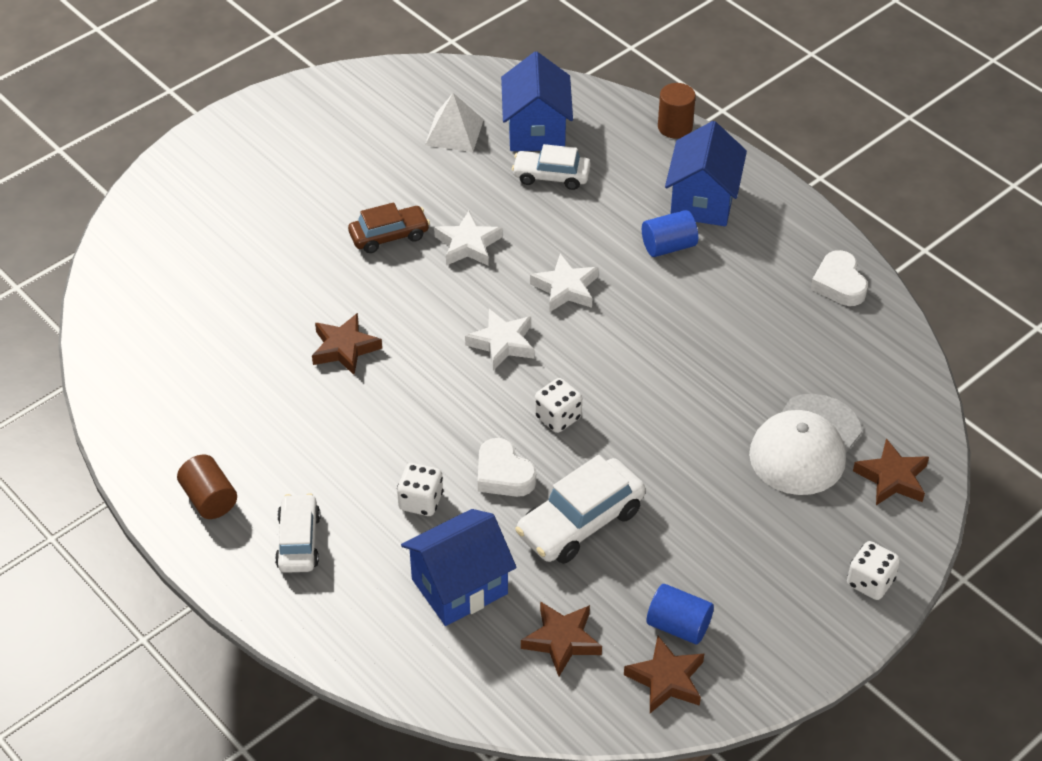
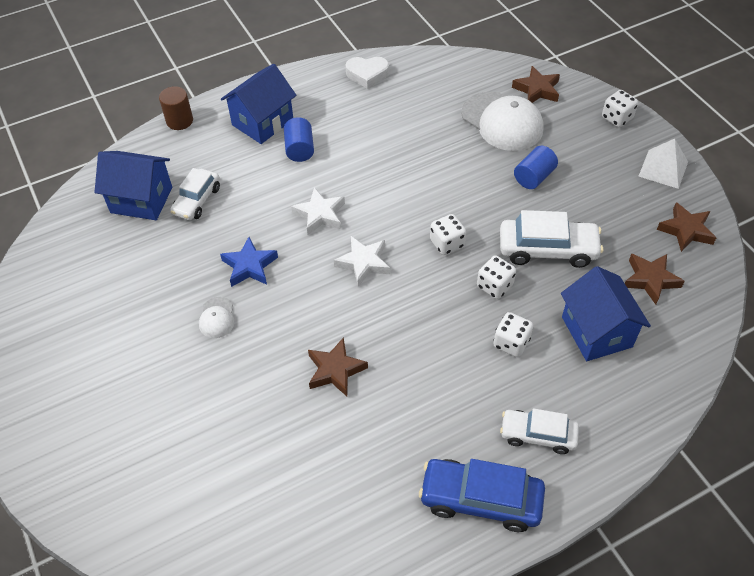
camera: 75 degrees left, 5 degrees up
(209, 499) = (480, 500): brown cylinder -> blue car
(389, 236) = (217, 318): brown car -> white cap
(454, 132) = (114, 252): white pyramid -> white pyramid (663, 169)
(468, 245) = (249, 266): white star -> blue star
(503, 474) = (494, 286): white heart -> white dice
(580, 522) = (547, 249): white car -> white car turned 60 degrees counterclockwise
(678, 625) = (642, 215): blue cylinder -> blue cylinder (533, 177)
(702, 201) = (262, 122): blue house -> blue house turned 75 degrees counterclockwise

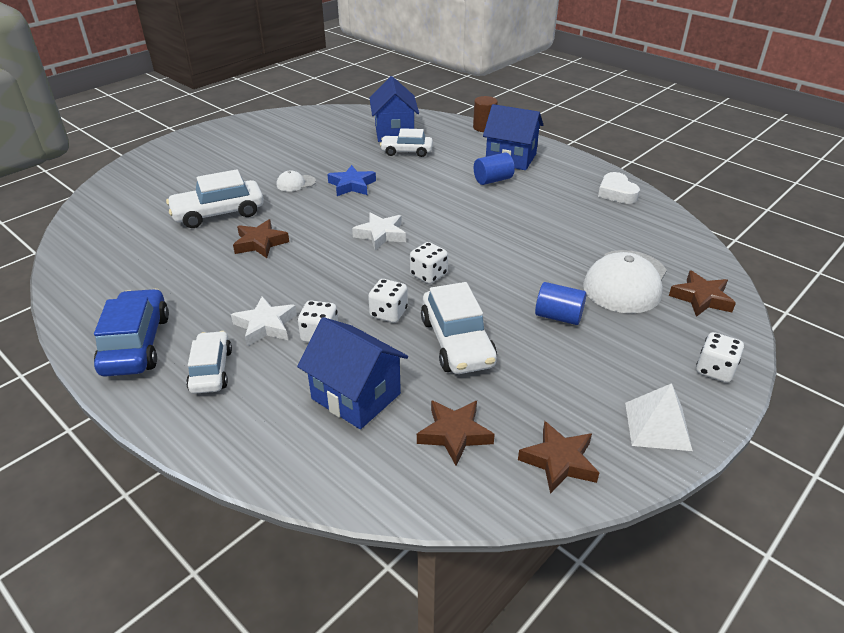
camera: 70 degrees right, 15 degrees down
(251, 405) = (218, 213): none -> white car
(320, 214) = (424, 204): white star -> white star (266, 325)
(596, 332) = (356, 396): blue house -> blue house turned 75 degrees clockwise

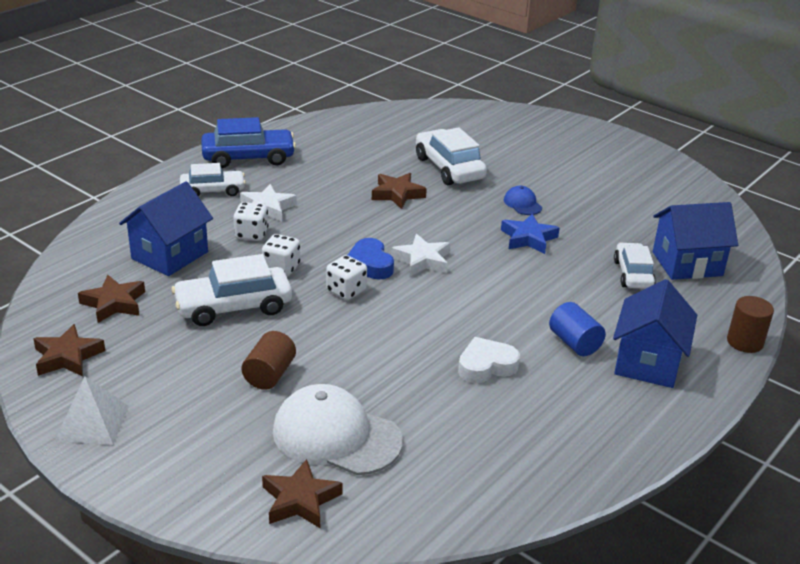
camera: 85 degrees right, 5 degrees down
(296, 183) = (522, 204): white cap -> blue cap
(385, 261) = (370, 264): none -> blue heart
(558, 316) = (269, 375): blue cylinder -> brown cylinder
(616, 193) = (570, 460): white heart -> white heart (486, 366)
(714, 370) = (163, 482): white dice -> none

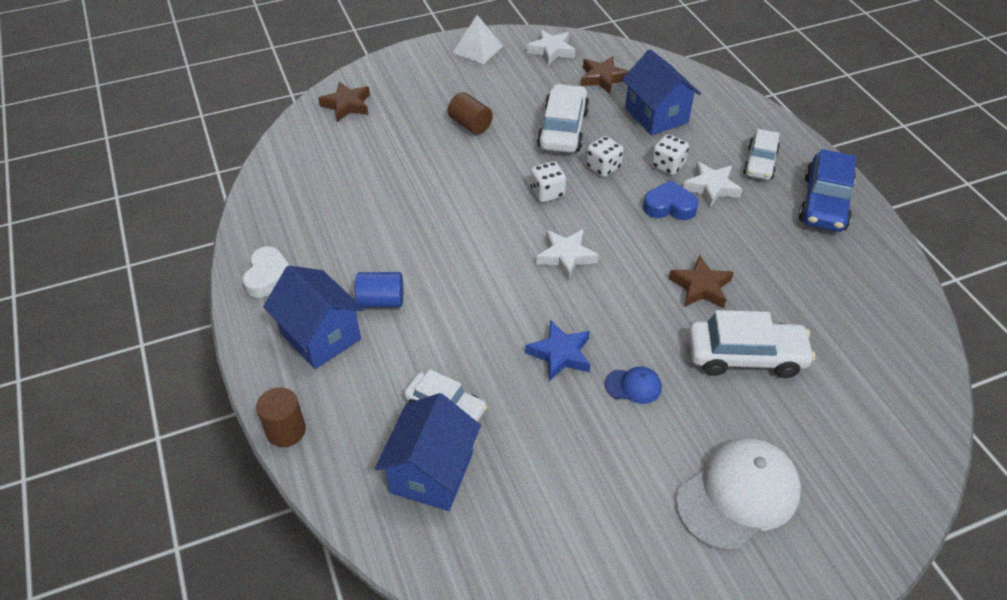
camera: 120 degrees right, 15 degrees up
(67, 357) = (551, 50): brown star -> white star
(336, 436) = (386, 135): white cap -> white cap (738, 495)
(370, 264) = (579, 220): blue heart -> blue heart (669, 206)
(486, 366) = (396, 233): white heart -> white heart (268, 276)

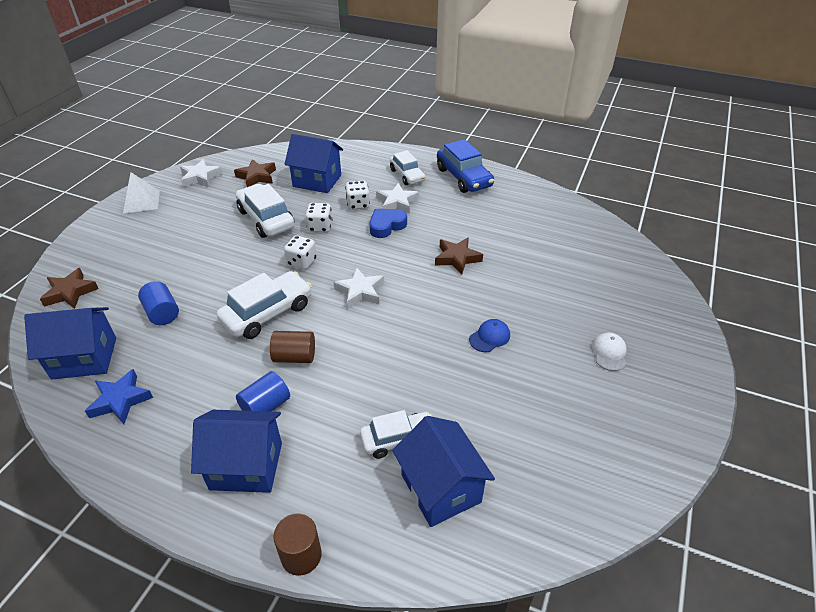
camera: 45 degrees left, 5 degrees down
(268, 276) = (146, 457): white heart -> none
(305, 169) = (84, 358): none -> blue house
(390, 167) = (162, 313): none -> blue cylinder
(470, 125) = (194, 251): brown cylinder -> brown cylinder (294, 357)
(560, 354) = (428, 350): blue star -> blue star (120, 400)
(738, 495) = (609, 353): white cap -> white cap, size x0.46
(745, 356) = (523, 279): white car -> white car (267, 313)

